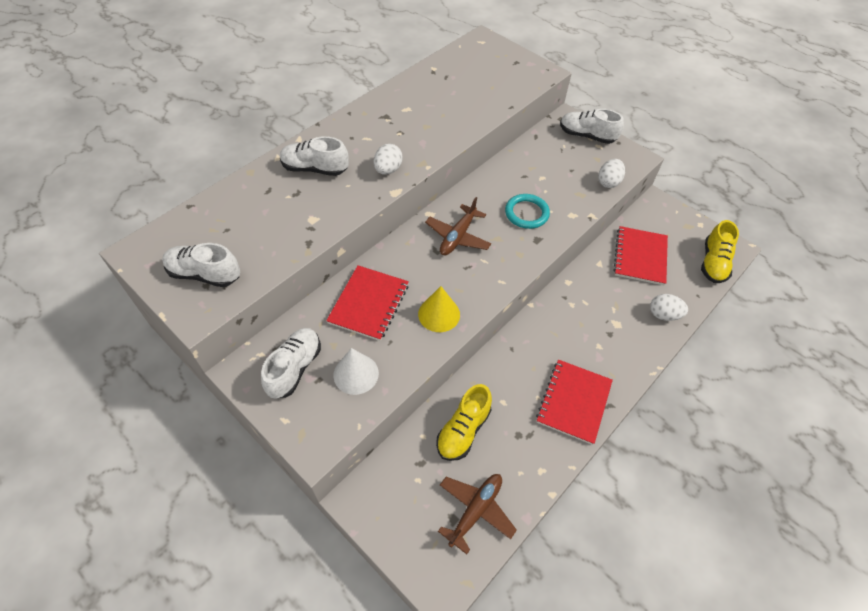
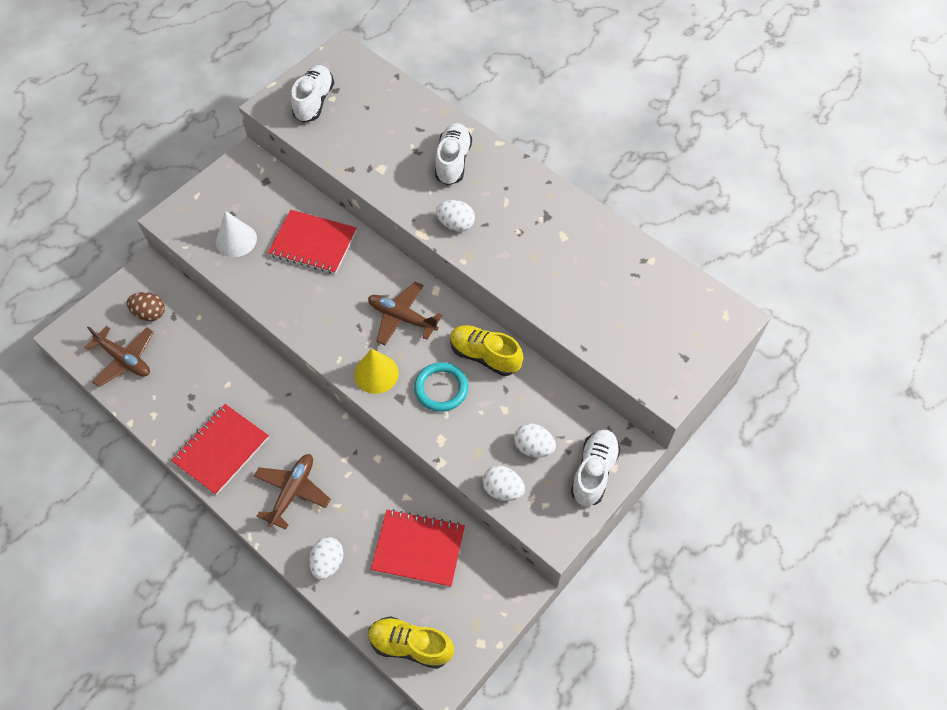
camera: 90 degrees right, 5 degrees up
(294, 368) = (245, 195): white shoe -> none
(416, 489) = (150, 313): none -> brown egg
(439, 314) = (298, 302): yellow cone -> yellow cone (376, 373)
(463, 430) = (201, 349): yellow shoe -> yellow shoe (484, 356)
(572, 164) = (533, 447): none -> white egg
(574, 402) = (221, 450): red notebook -> red notebook turned 75 degrees counterclockwise
(607, 342) = (292, 492): none -> brown plane

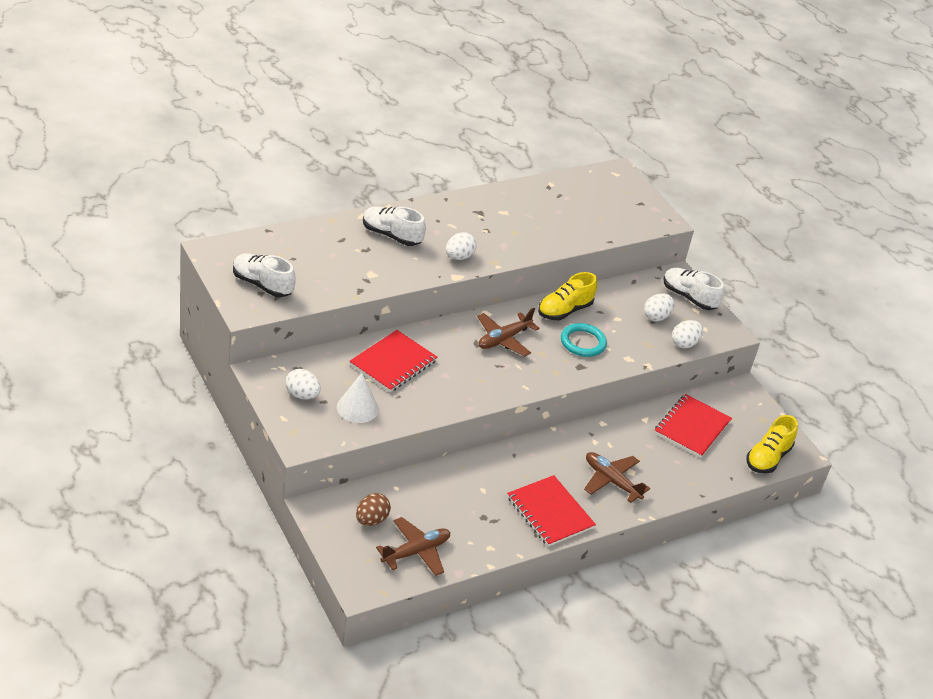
camera: 75 degrees left, 20 degrees down
(328, 562) = (684, 480): white egg -> white egg (302, 395)
(376, 373) = (550, 371): yellow cone -> none

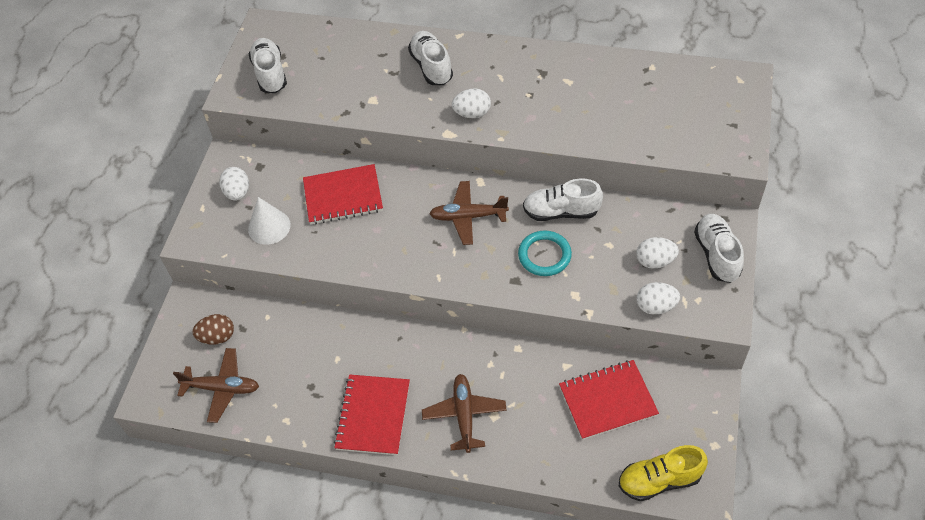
camera: 50 degrees right, 15 degrees up
(564, 310) = (561, 212): yellow shoe -> white shoe

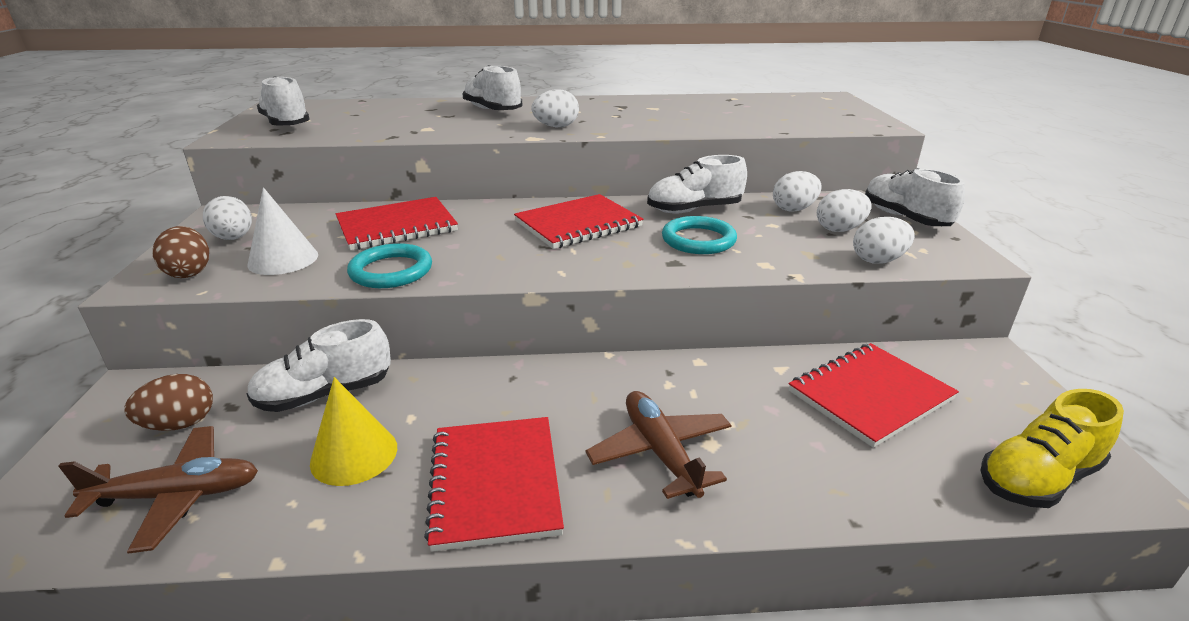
camera: 20 degrees left, 25 degrees down
(215, 232) = (189, 272): none -> brown egg
(292, 329) = (325, 394): none -> white shoe
(305, 380) = (354, 454): none -> yellow cone
(333, 254) = (391, 271): none -> turquoise ring
(468, 217) = (578, 224): brown plane -> red notebook
(638, 225) = (794, 209): none -> white egg

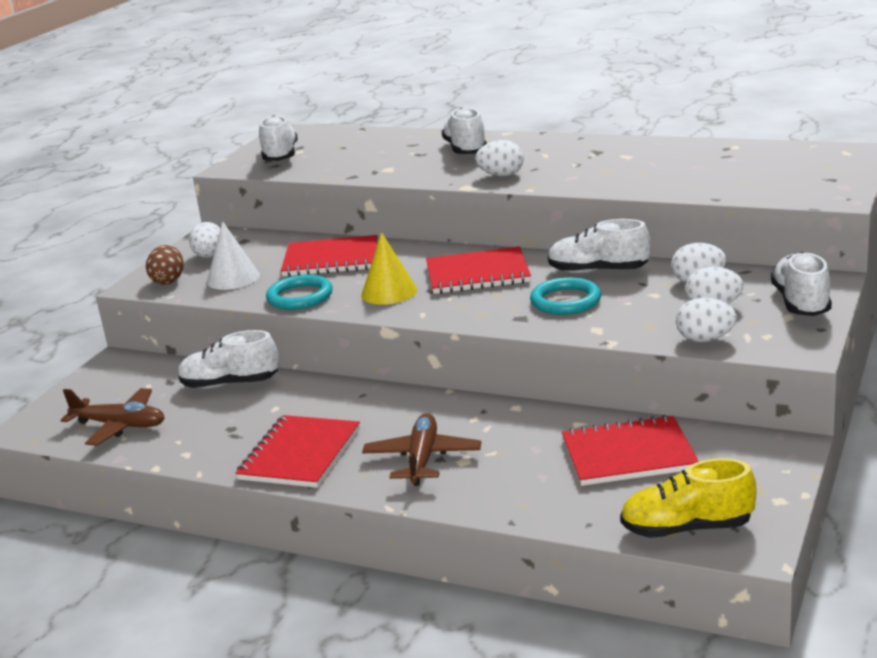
camera: 30 degrees right, 5 degrees down
(180, 424) = (136, 387): brown egg -> none
(354, 454) = (227, 423): yellow cone -> yellow cone (389, 292)

